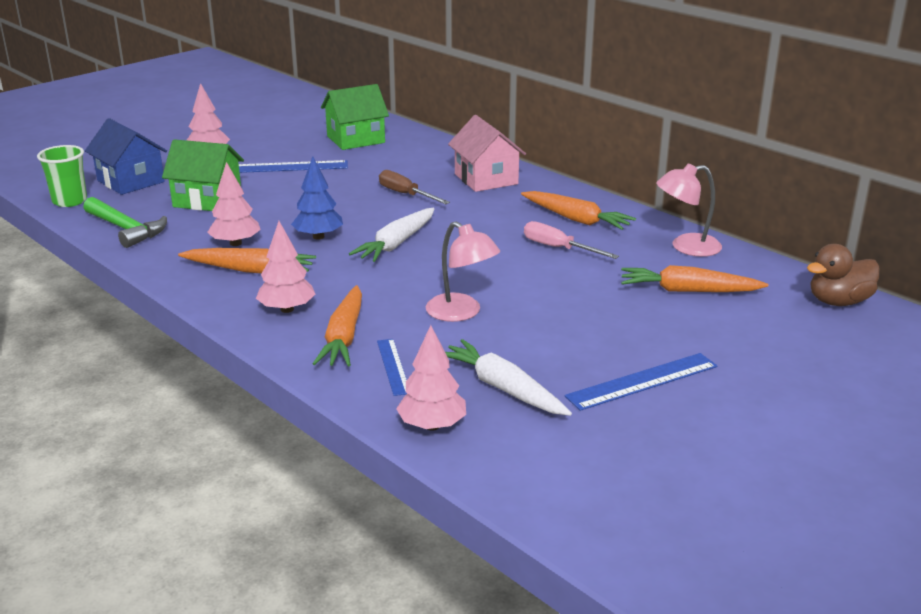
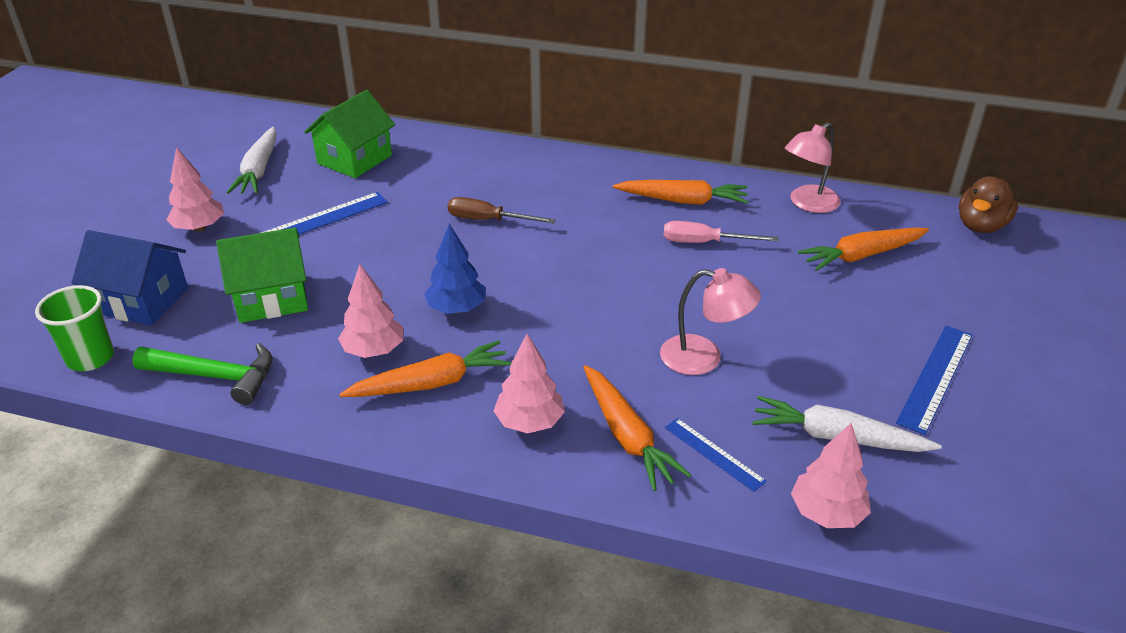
camera: 30 degrees left, 10 degrees up
(396, 243) = (548, 290): white carrot -> white carrot (259, 170)
(486, 179) = (547, 175): pink house -> none

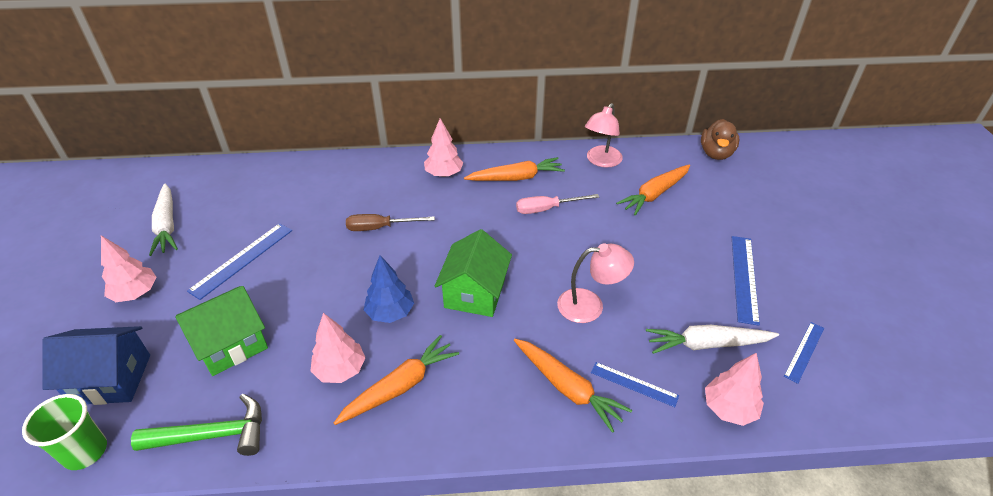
camera: 20 degrees left, 5 degrees up
(354, 159) = (247, 197): green house -> green house (475, 293)
(529, 422) = (491, 398): pink tree -> pink tree (444, 174)
(974, 480) = (804, 351): none -> blue ruler

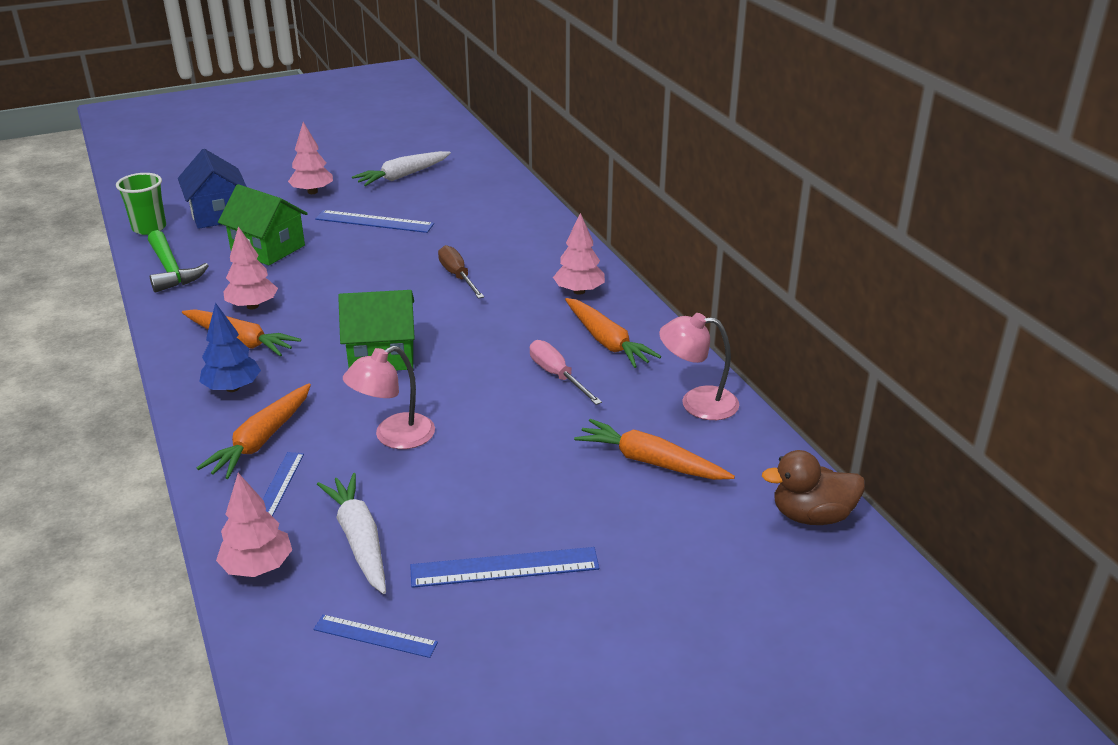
camera: 70 degrees right, 10 degrees down
(390, 313) = (333, 313): blue tree -> blue tree (232, 388)
(590, 305) = (394, 437): pink lamp -> pink lamp turned 75 degrees clockwise

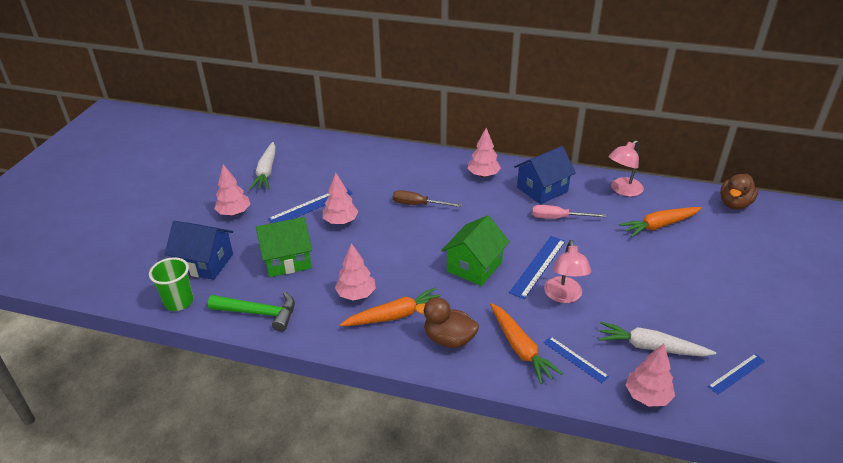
camera: 50 degrees left, 5 degrees up
(232, 388) = (449, 339): blue tree -> brown duck
(367, 247) = (340, 221): none -> pink tree
(504, 567) = (710, 307): blue ruler -> blue ruler (538, 266)
(607, 341) = (542, 189): orange carrot -> blue house

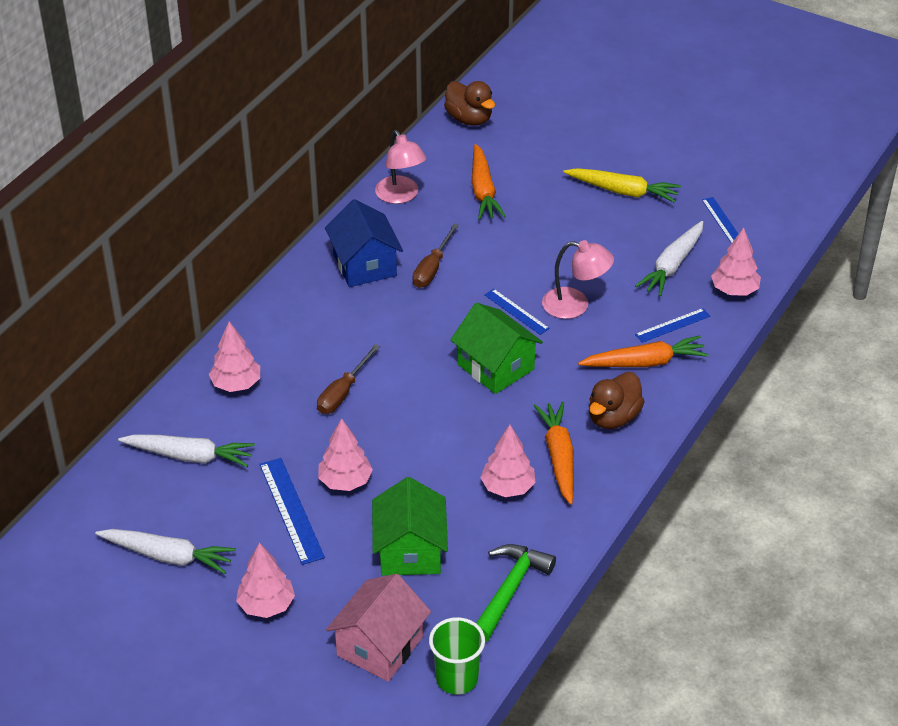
camera: 75 degrees left, 5 degrees up
(205, 263) = (380, 646): blue house -> pink house
(344, 162) = (189, 456): none -> white carrot
(483, 175) = (303, 312): pink tree -> pink tree (236, 384)
(538, 266) = (516, 311): blue ruler -> blue ruler, size x0.63
(558, 218) = (432, 268): pink screwdriver -> brown screwdriver
(722, 300) = (623, 191): none -> yellow carrot

